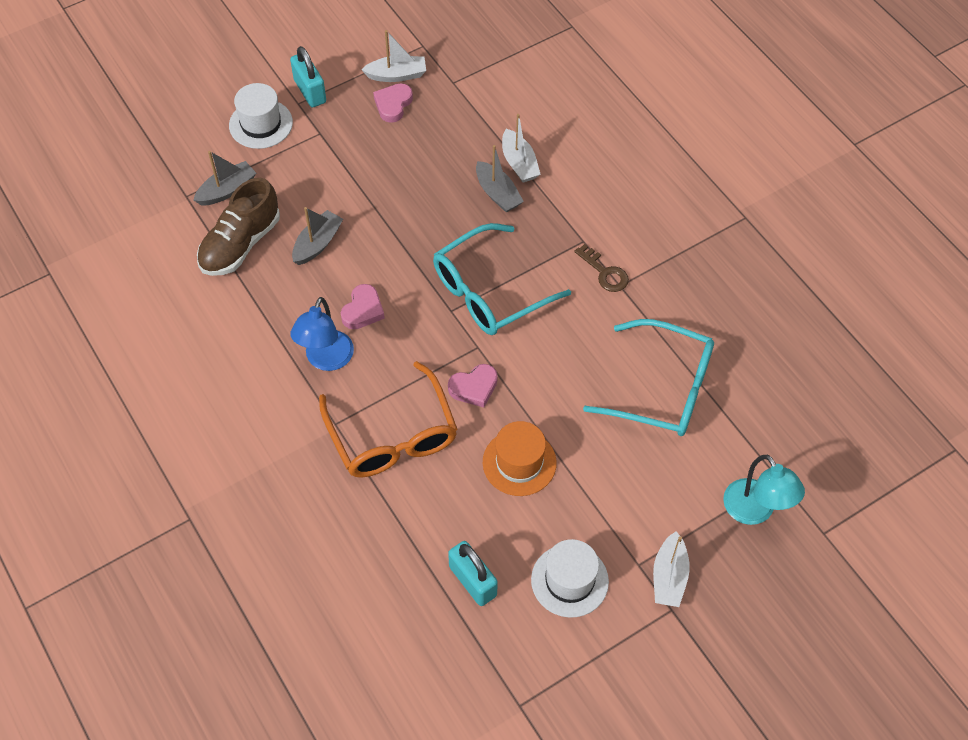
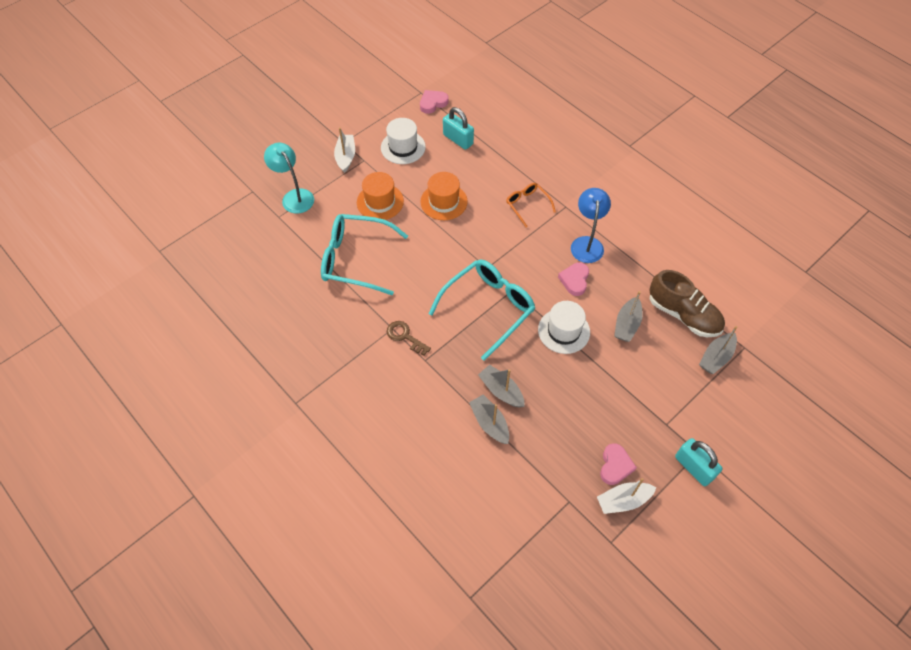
camera: 170 degrees right, 0 degrees up
(240, 244) = (683, 315): brown shoe -> brown shoe turned 105 degrees clockwise
(261, 124) = (720, 424): white hat -> white hat (564, 331)
(392, 435) = (527, 205): orange glasses -> orange glasses, size x0.52
(474, 387) = (483, 241): pink heart -> pink heart (433, 103)
(519, 163) = (489, 423): white boat -> grey boat
(619, 479) = (380, 202): none -> orange hat

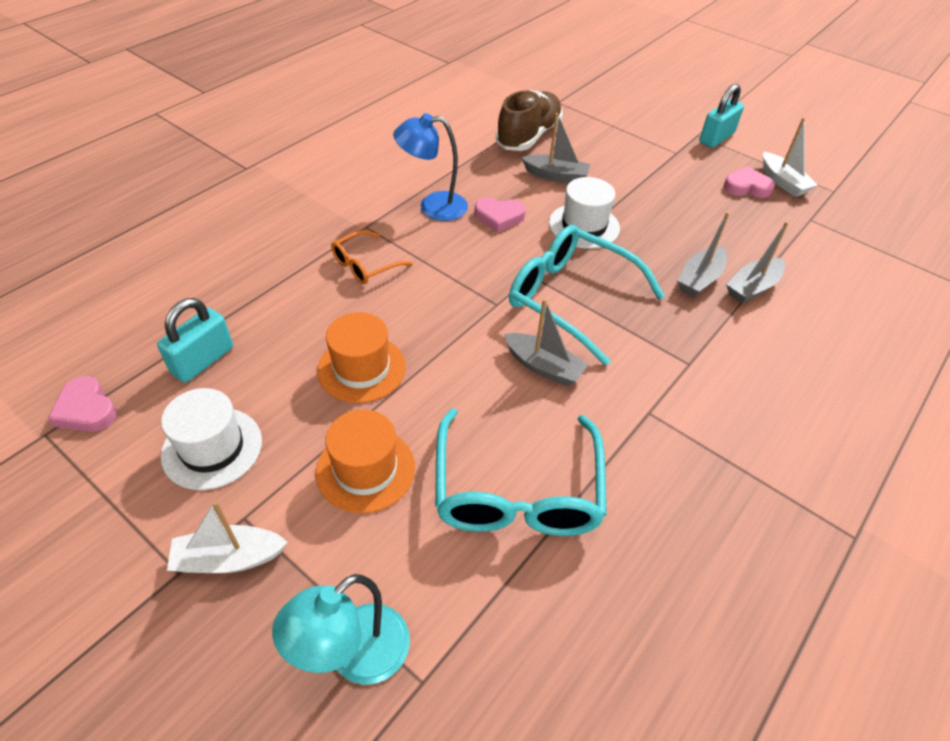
camera: 100 degrees left, 10 degrees down
(405, 336) = (658, 393): brown key -> none
(716, 357) = (578, 119): grey boat -> grey boat (543, 367)

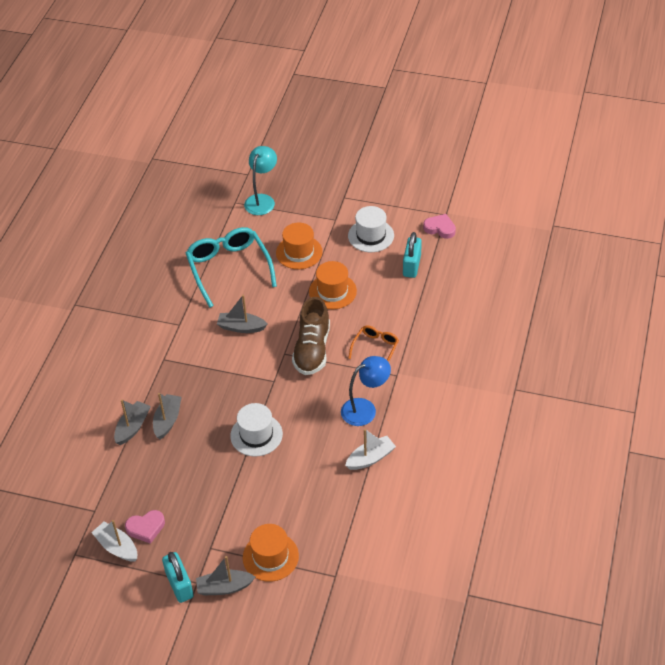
camera: 160 degrees right, 0 degrees up
(229, 558) = (329, 207): white boat -> white boat (370, 458)
(499, 217) = (316, 418): pink heart -> none
(528, 136) = (338, 514): brown shoe -> brown shoe (312, 349)
(556, 176) = (296, 476): grey boat -> grey boat (224, 587)
(571, 299) = (242, 374): turquoise glasses -> none
(614, 129) = (270, 557): none -> orange hat
(716, 138) = (179, 585): turquoise padlock -> turquoise padlock turned 45 degrees counterclockwise

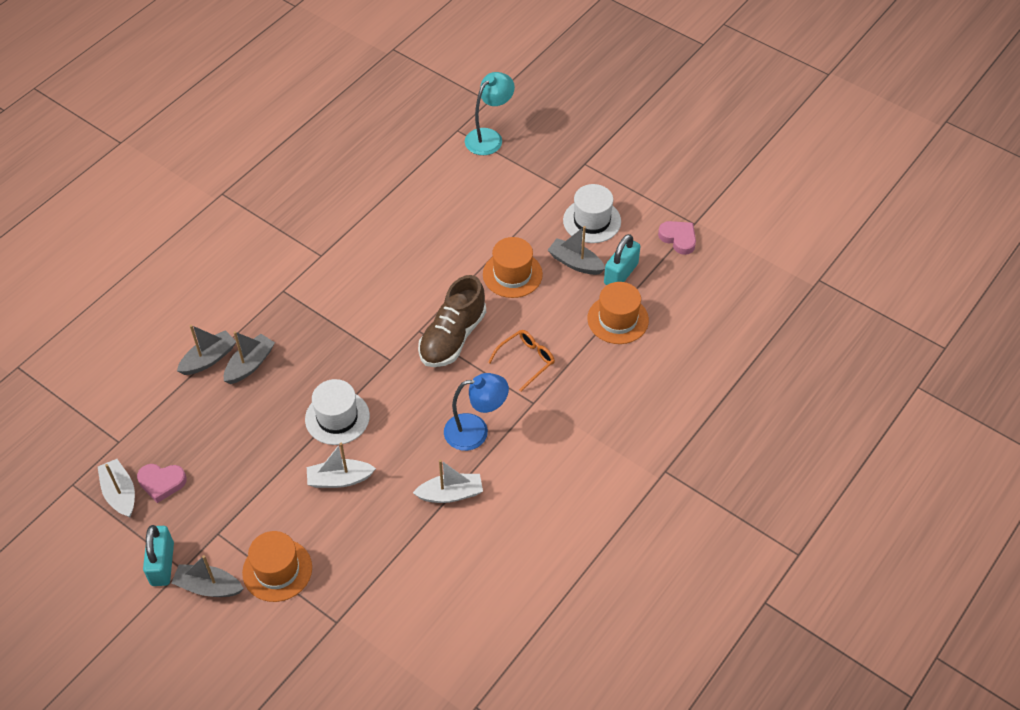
camera: 20 degrees right, 5 degrees up
(229, 268) = (409, 207): turquoise glasses -> none
(241, 327) = (387, 282): grey boat -> grey boat (575, 263)
(282, 477) = (339, 479): none -> white boat
(299, 252) = (498, 214): orange hat -> orange hat (618, 319)

